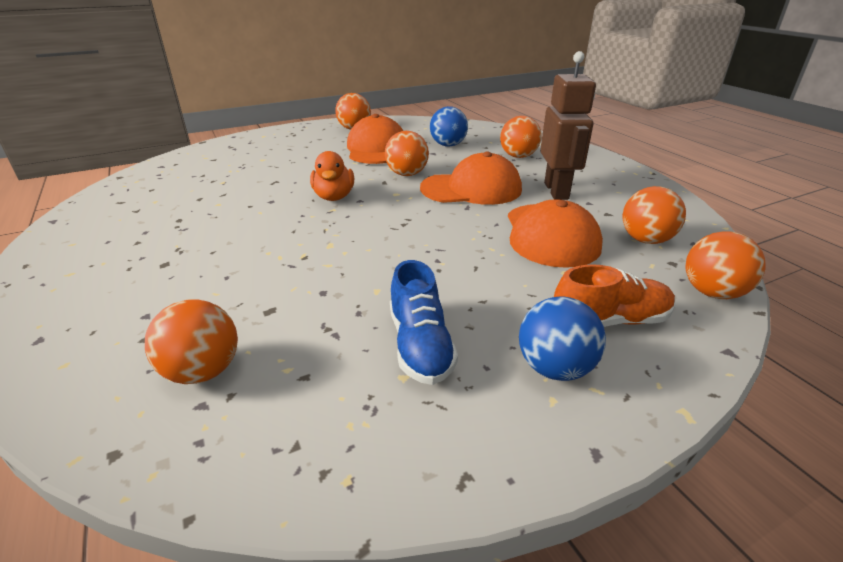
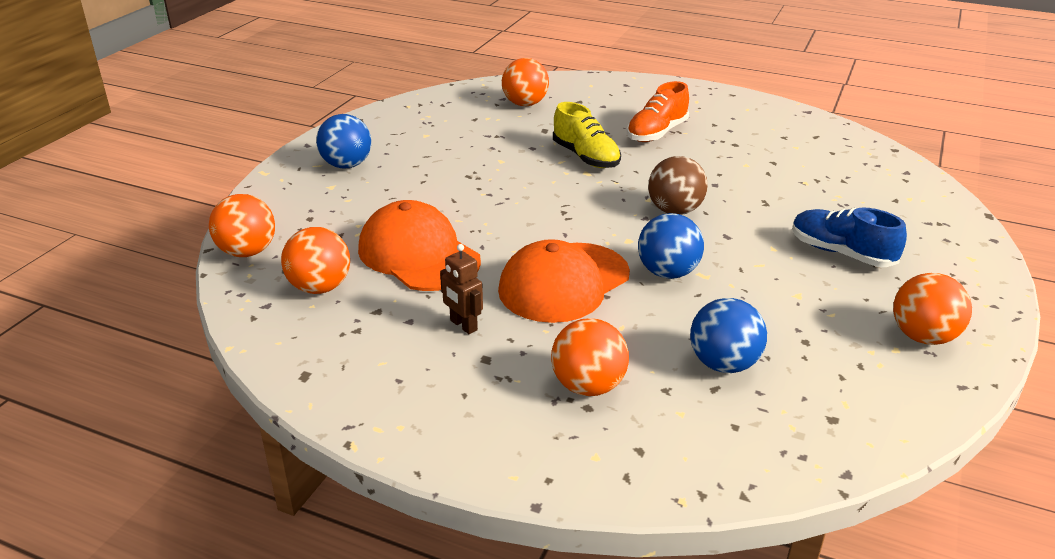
camera: 140 degrees right, 0 degrees up
(301, 259) = (585, 157): none -> yellow shoe
(334, 197) = (674, 211): orange duck -> brown ball
(377, 149) = (791, 304): orange cap -> none
(407, 174) = (667, 273): orange ball -> blue ball
(420, 345) = (433, 147): blue shoe -> blue shoe (841, 253)
(556, 191) = (463, 325): brown robot -> brown robot, size x0.50
(610, 321) = (324, 201): orange shoe -> orange shoe (656, 133)

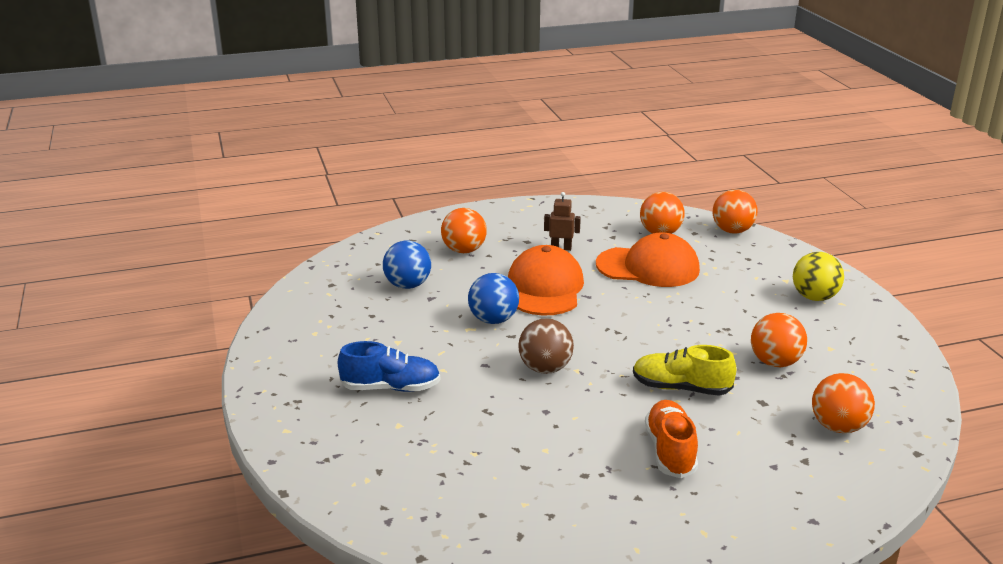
camera: 140 degrees right, 5 degrees down
(346, 165) = (814, 297): blue ball -> yellow ball
(923, 337) = (301, 347): orange ball -> orange ball (775, 362)

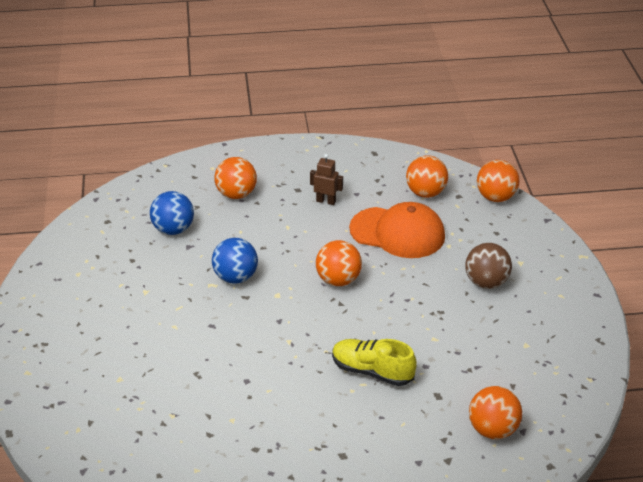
camera: 10 degrees right, 10 degrees up
(391, 388) = (124, 340): blue shoe -> none
(545, 288) = (294, 246): orange cap -> none
(545, 368) = (262, 336): brown ball -> brown ball (486, 283)
(670, 451) = (336, 435): orange shoe -> none
(775, 362) = (468, 354): orange ball -> orange ball (338, 280)
(814, 297) = (538, 286): yellow ball -> none

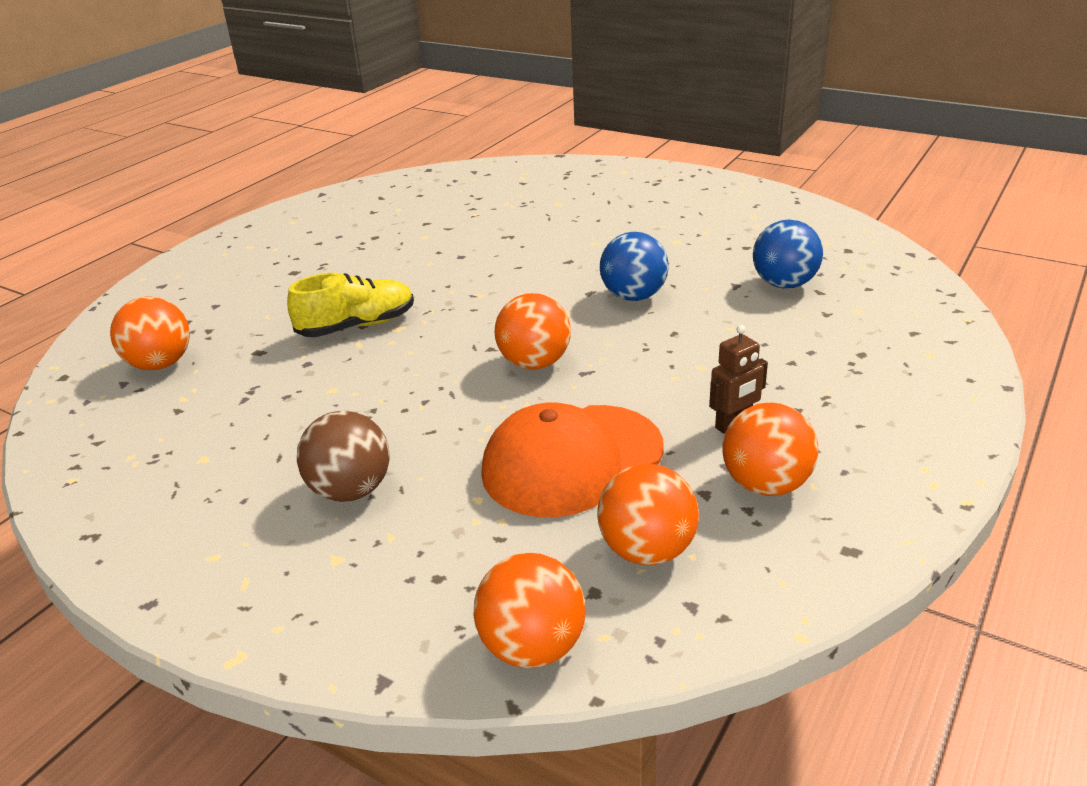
camera: 130 degrees right, 5 degrees down
(236, 194) = (830, 351): orange ball -> orange ball (766, 485)

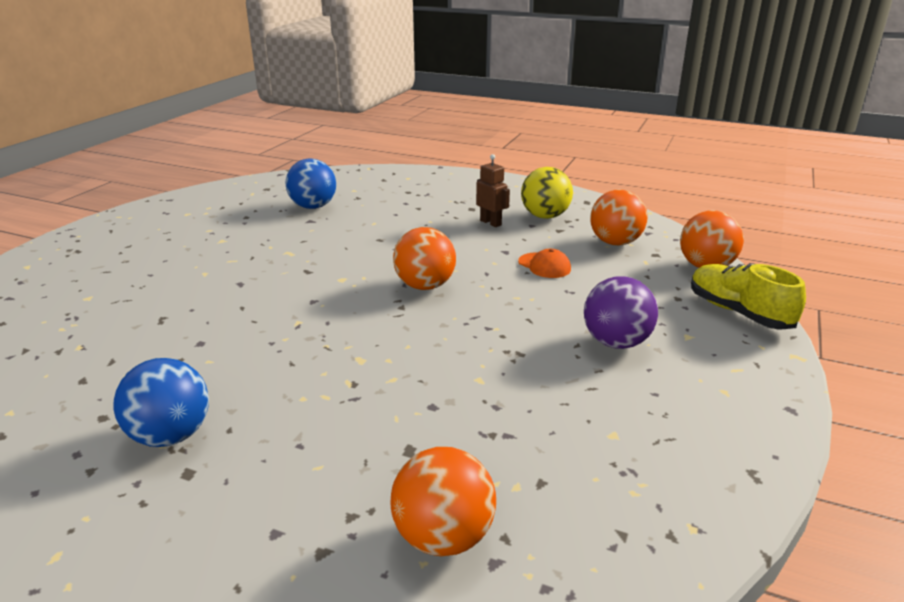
camera: 100 degrees left, 5 degrees down
(351, 490) = (616, 342): brown ball -> purple ball
(357, 326) = (354, 387): yellow shoe -> yellow shoe (738, 312)
(571, 460) = (544, 266): orange cap -> orange cap, size x0.44
(633, 296) = (319, 254): blue ball -> blue ball (170, 436)
(766, 485) = (545, 216): orange ball -> yellow ball

